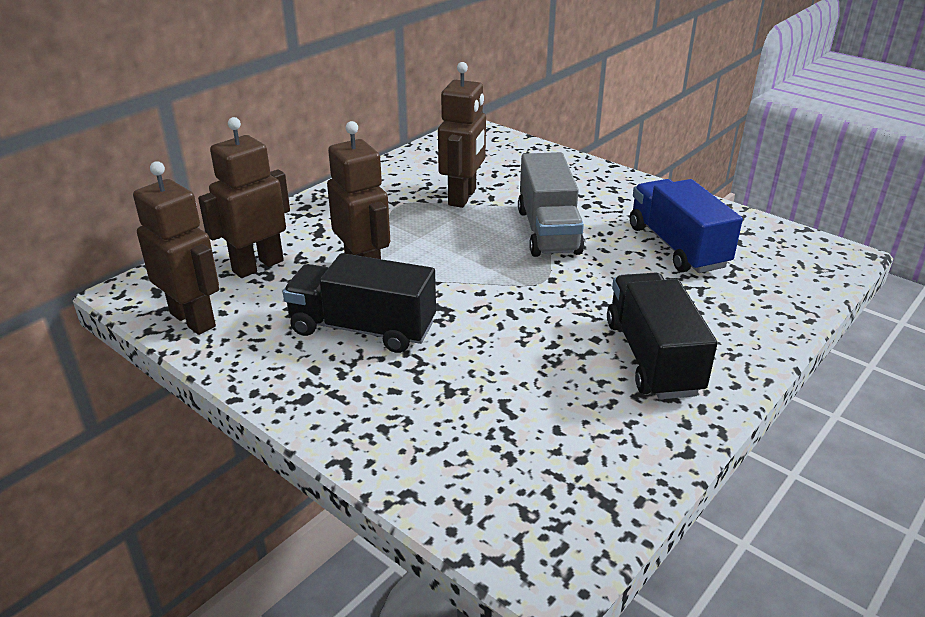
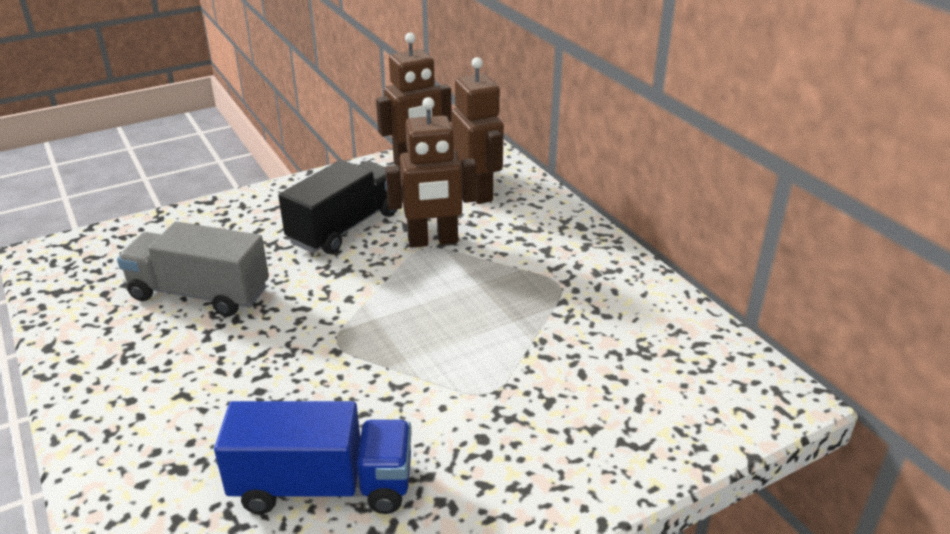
camera: 110 degrees right, 0 degrees up
(463, 197) = (555, 333): brown robot -> none
(548, 231) = (434, 379): grey truck -> grey truck (200, 294)
(652, 357) = (161, 373): black truck -> none

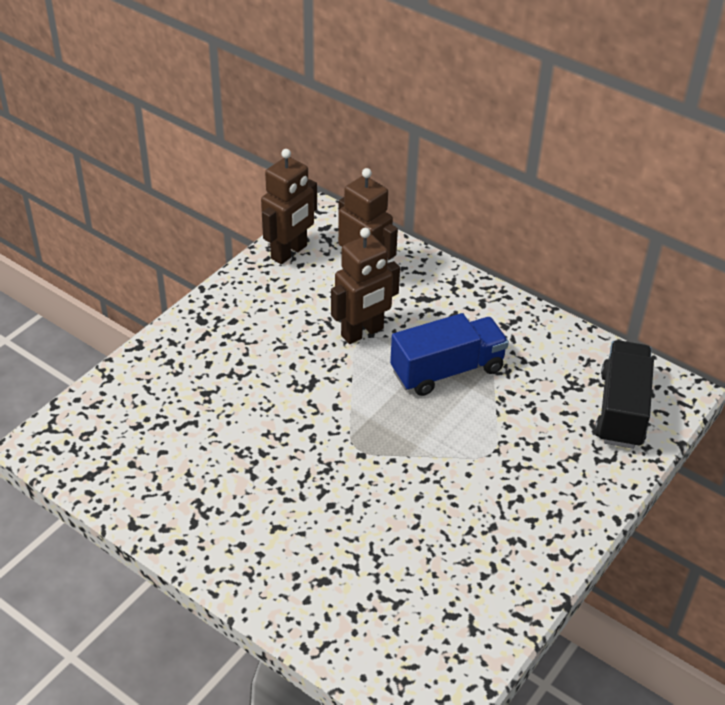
camera: 25 degrees left, 10 degrees up
(200, 294) = (213, 439): grey truck -> none
(323, 486) = (431, 557): blue truck -> blue truck (447, 370)
(344, 227) = (281, 340): black truck -> black truck (621, 409)

